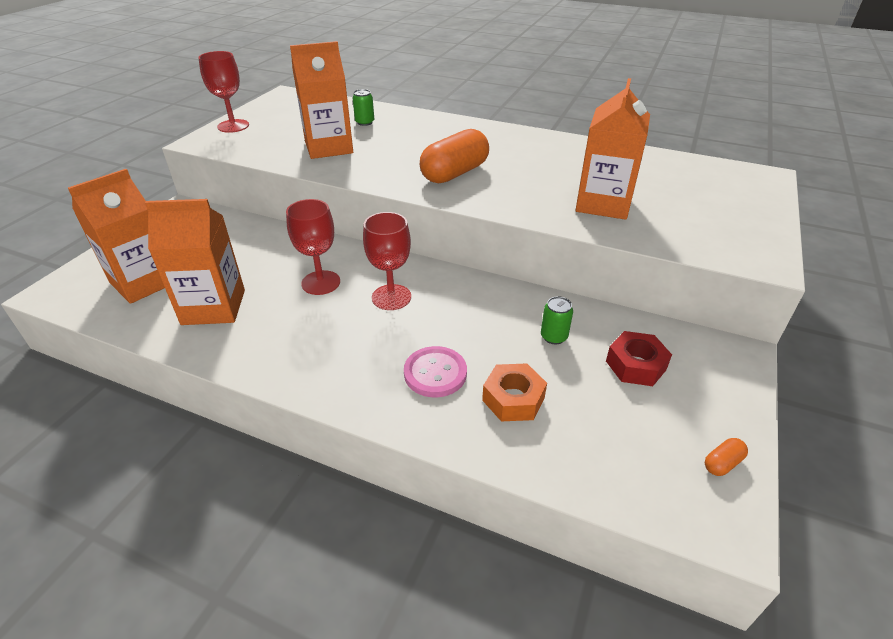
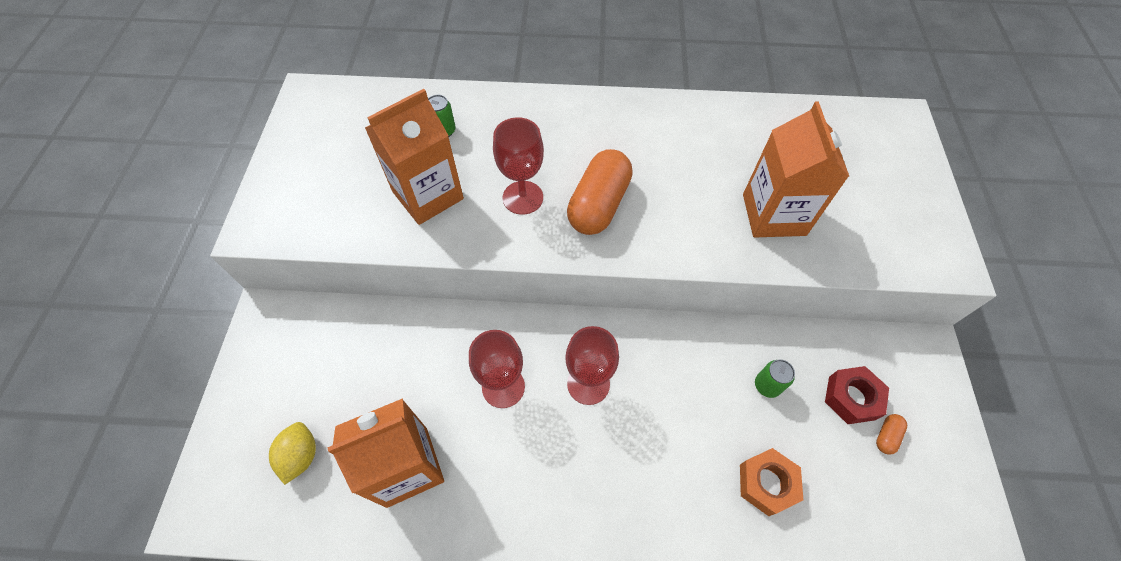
camera: 20 degrees left, 20 degrees up
(144, 282) = (301, 456): orange carton -> yellow lemon
(233, 126) = (279, 183): red goblet -> red goblet (523, 197)
(435, 373) = (682, 477): pink button -> none
(722, 463) = (960, 493): orange capsule -> orange capsule (886, 436)

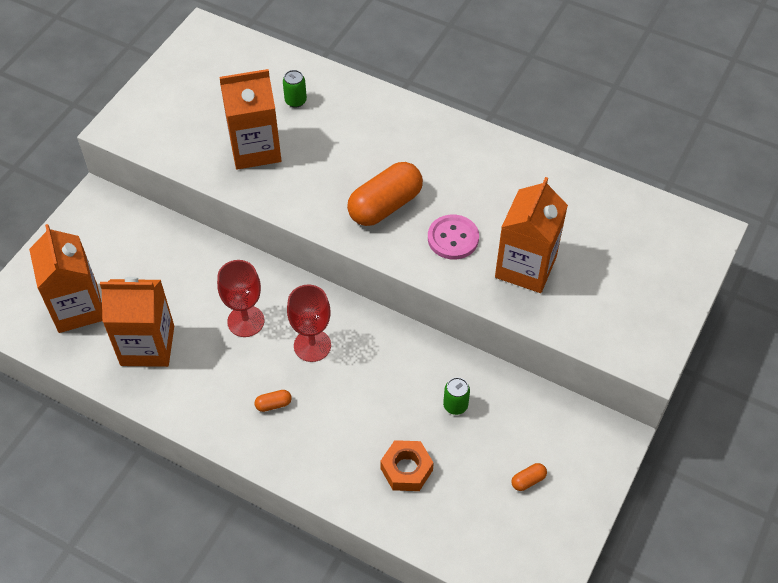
camera: 25 degrees right, 5 degrees down
(301, 456) = (78, 308): yellow lemon -> orange carton
(523, 197) = (328, 178): red goblet -> none
(586, 473) = (273, 404): none -> orange capsule
(686, 213) = (453, 238): none -> pink button
(851, 398) = (520, 443): red nut -> none

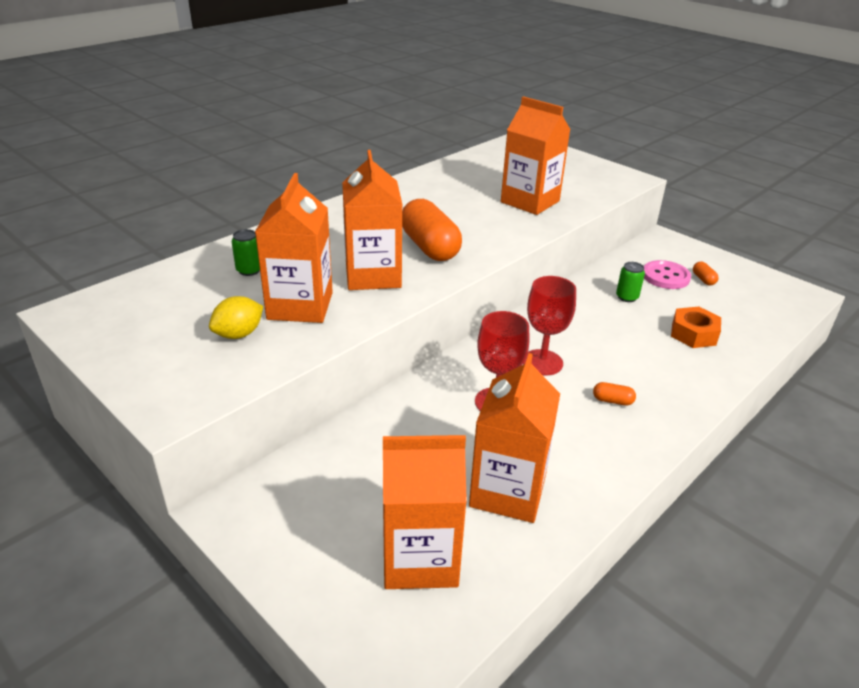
camera: 75 degrees left, 20 degrees down
(206, 128) = (239, 334): none -> yellow lemon
(273, 404) = (612, 401): orange capsule -> orange capsule turned 75 degrees counterclockwise
(318, 180) = (373, 275): none -> orange carton
(453, 238) = (485, 224): pink button -> pink button (665, 276)

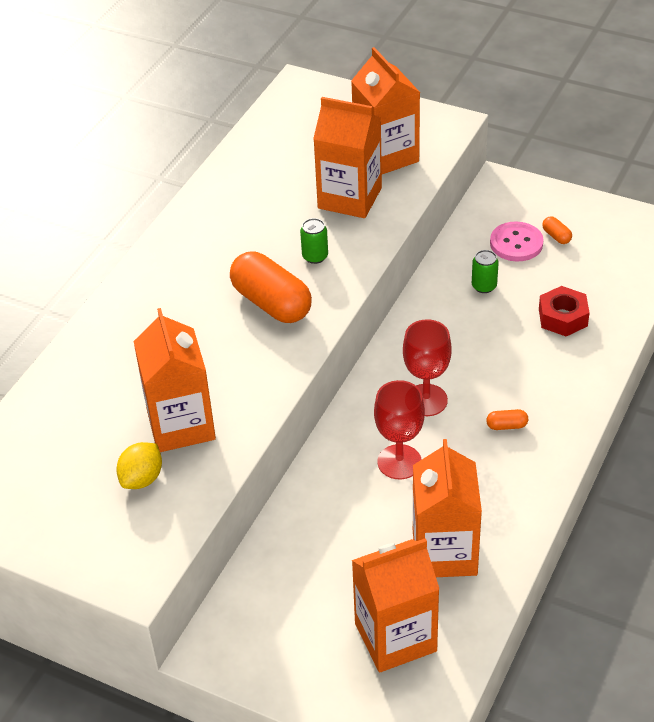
camera: 15 degrees left, 10 degrees up
(249, 270) = (100, 394): green can -> green can (315, 256)
(373, 275) = (232, 362): orange carton -> orange carton (386, 156)
(693, 334) = (563, 317): orange nut -> red nut

